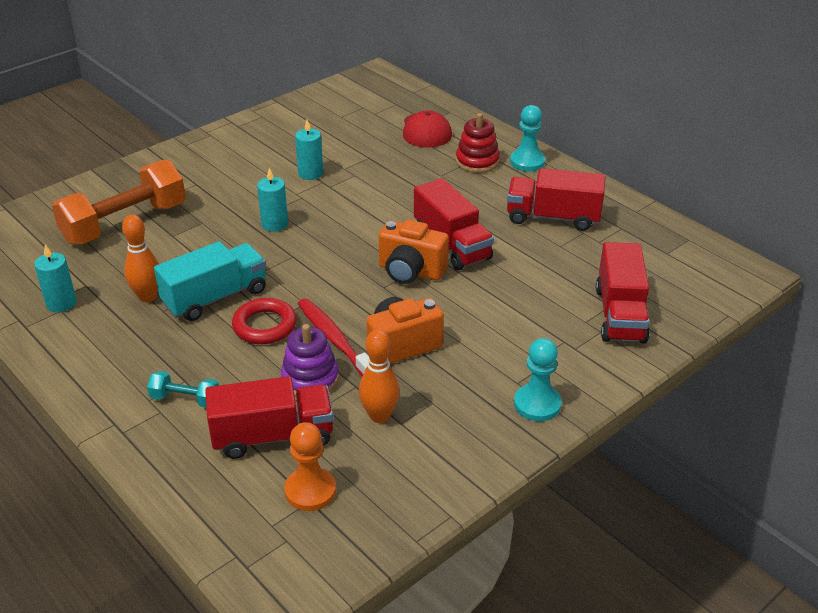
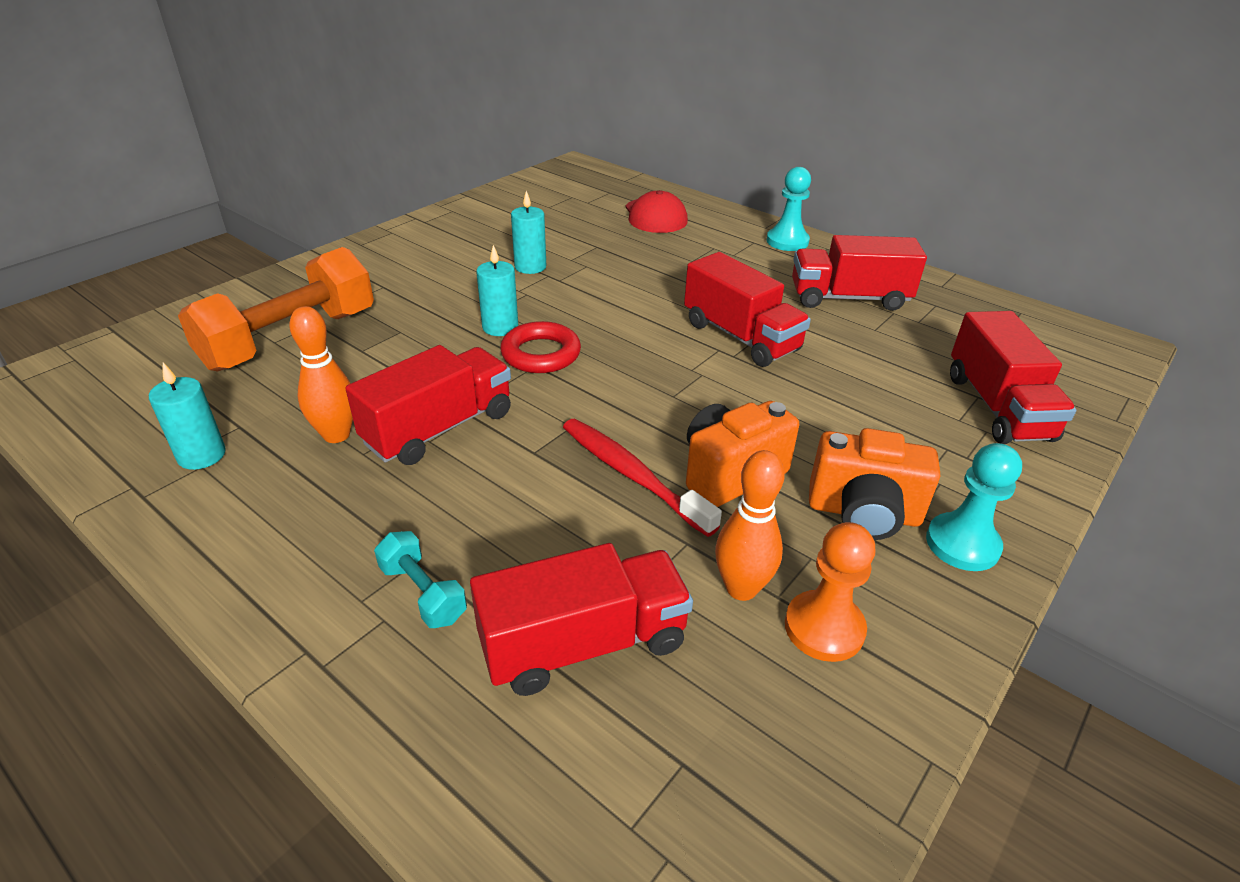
camera: 10 degrees left, 0 degrees up
(185, 399) = (423, 593): turquoise dumbbell -> turquoise dumbbell turned 45 degrees clockwise
(215, 297) = (439, 428): turquoise truck -> red truck
(265, 326) = (522, 463): red ring -> red ring (541, 354)
(310, 379) = (614, 538): purple stacking toy -> none
(310, 491) = (678, 743): orange pawn -> orange pawn (824, 628)
(410, 271) = (701, 373): orange camera -> orange camera (863, 513)
(477, 161) = (729, 244): red stacking toy -> none

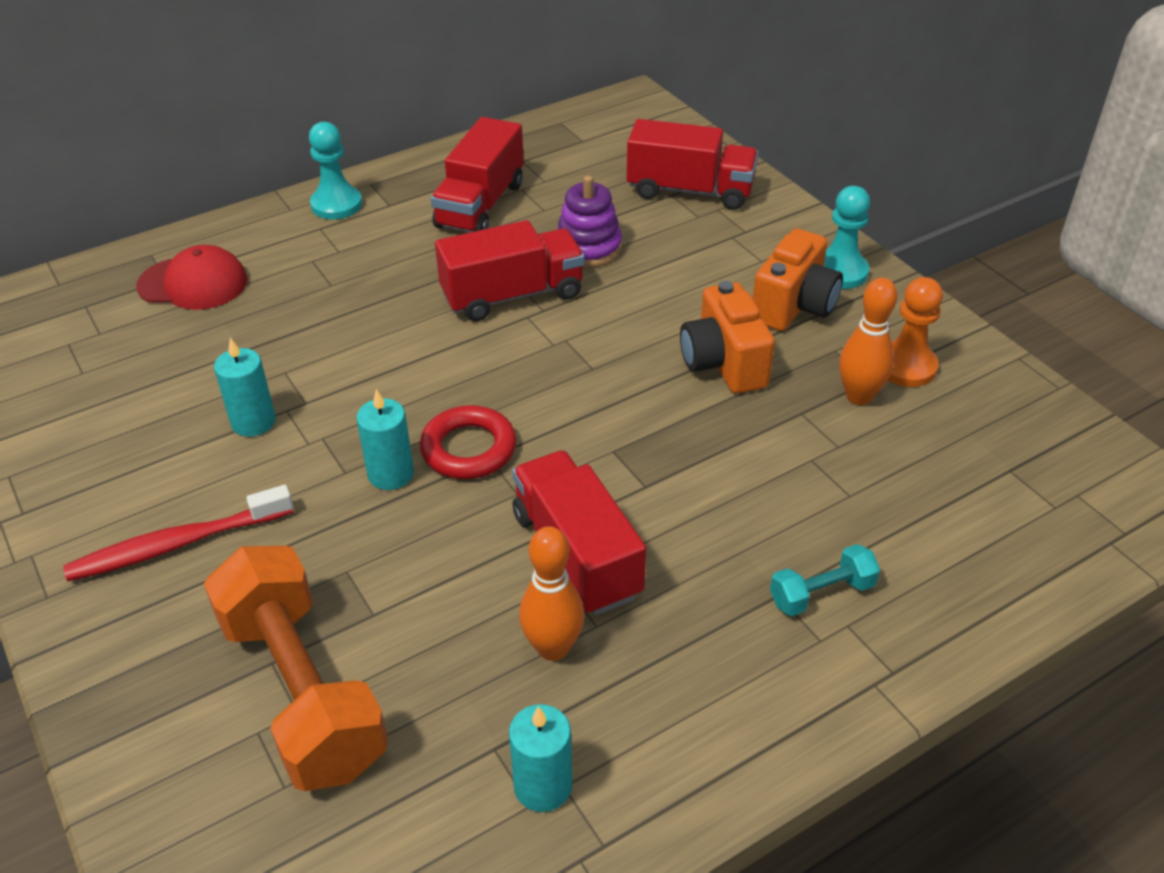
camera: 70 degrees left, 5 degrees up
(583, 643) = (898, 498): red truck -> none
(632, 475) = (705, 425): red toothbrush -> red toothbrush (178, 544)
(841, 362) = (588, 248): none -> purple stacking toy

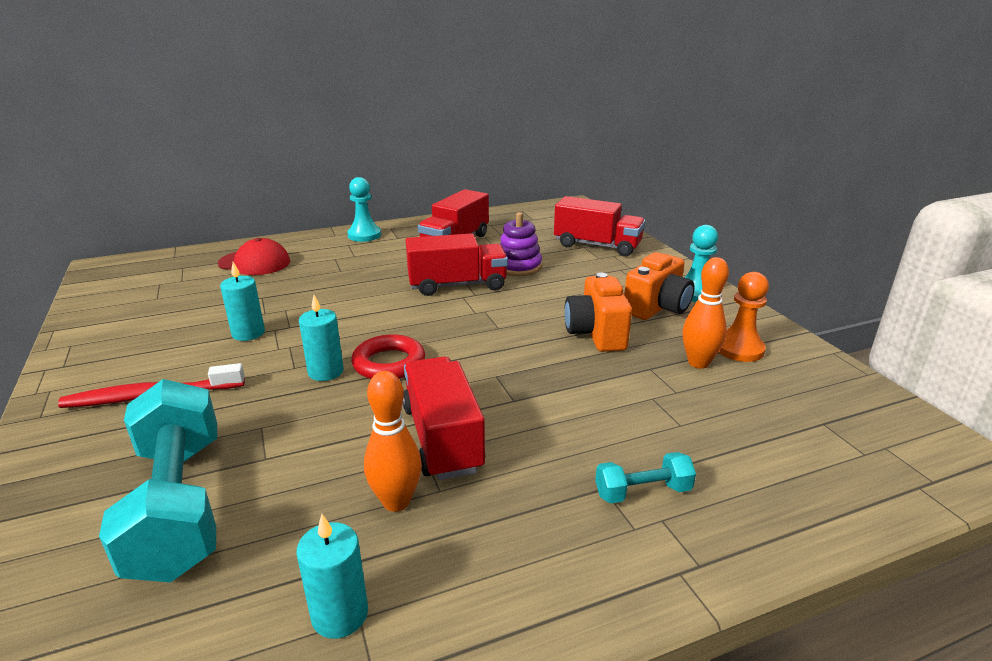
camera: 10 degrees right, 15 degrees down
(302, 691) = (179, 505): orange dumbbell -> turquoise dumbbell

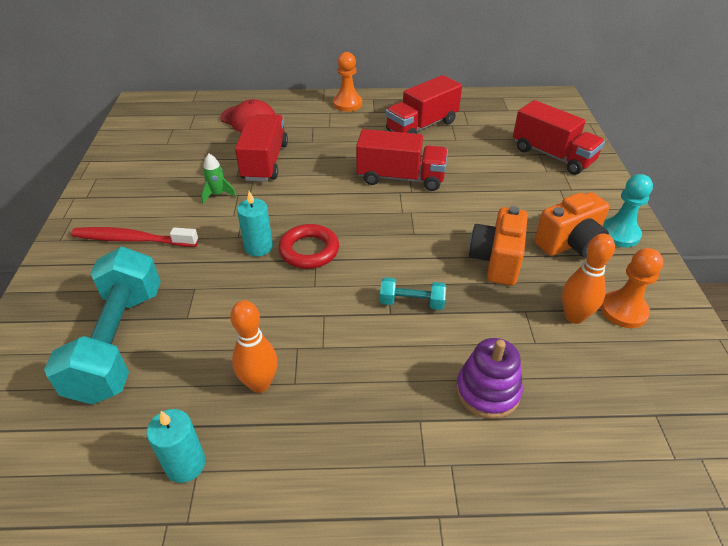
camera: 20 degrees right, 15 degrees up
(248, 333) = (217, 194): turquoise candle -> green rocket
(364, 235) = (347, 104): turquoise pawn -> orange pawn
(442, 438) = (317, 335): red truck -> red truck (265, 162)
(518, 267) = (464, 167): purple stacking toy -> purple stacking toy (487, 391)
(642, 492) = (449, 434): turquoise dumbbell -> turquoise dumbbell (412, 302)

